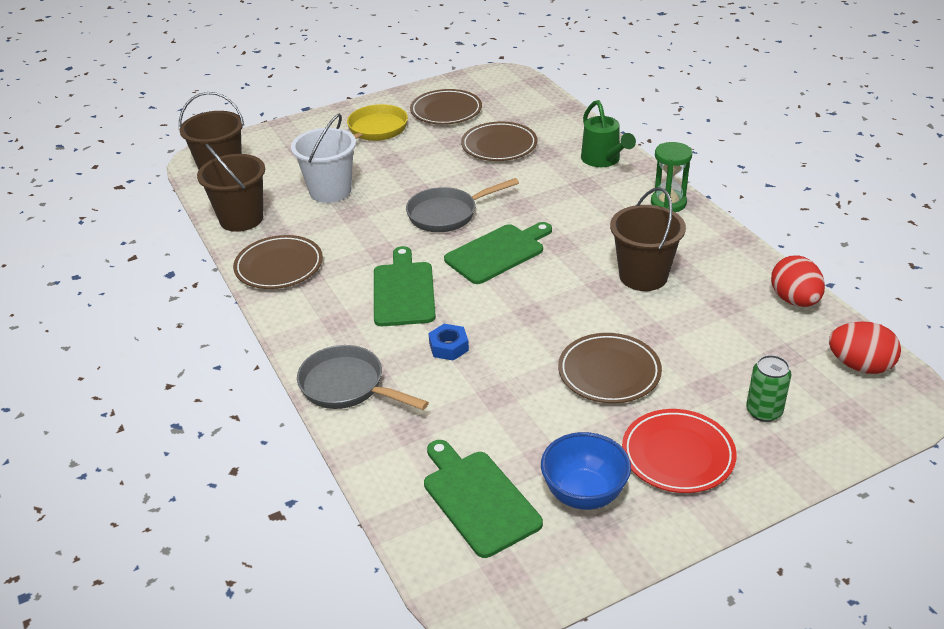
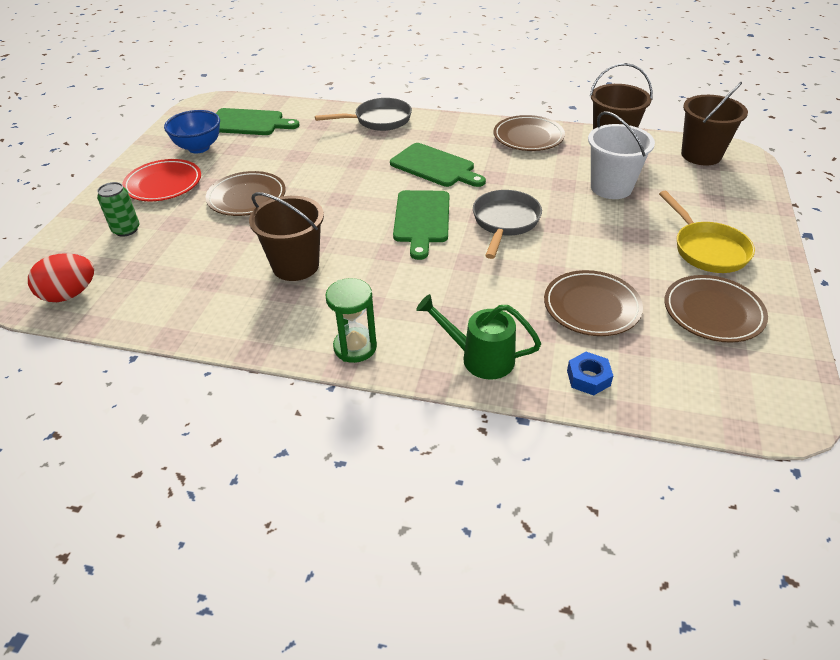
camera: 130 degrees right, 5 degrees up
(448, 347) = (358, 159): blue nut -> blue nut (588, 378)
(794, 300) = (154, 318): red egg -> none

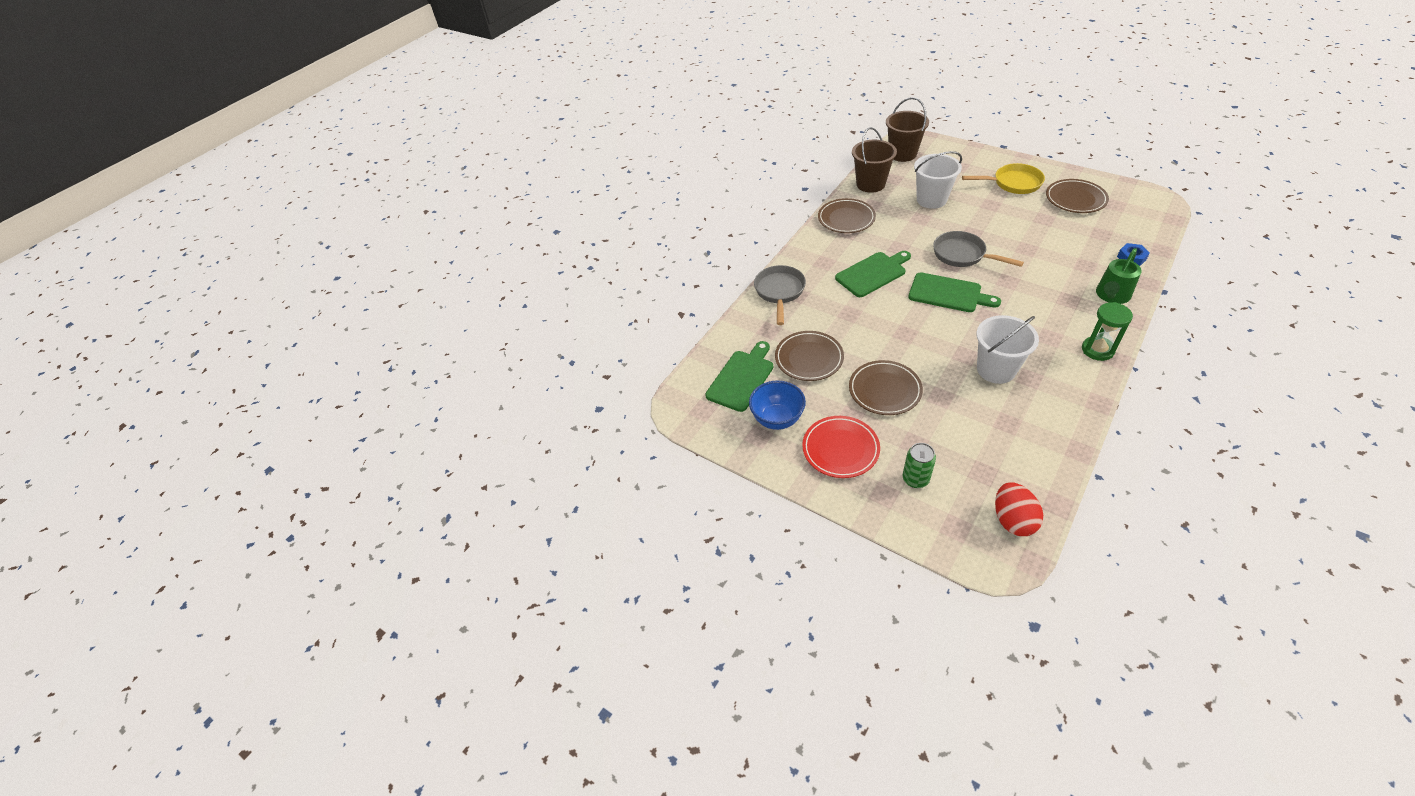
camera: 65 degrees left, 5 degrees up
(295, 266) = (996, 369): brown bucket -> white bucket
(591, 307) = (1065, 241): brown plate -> brown plate (809, 358)

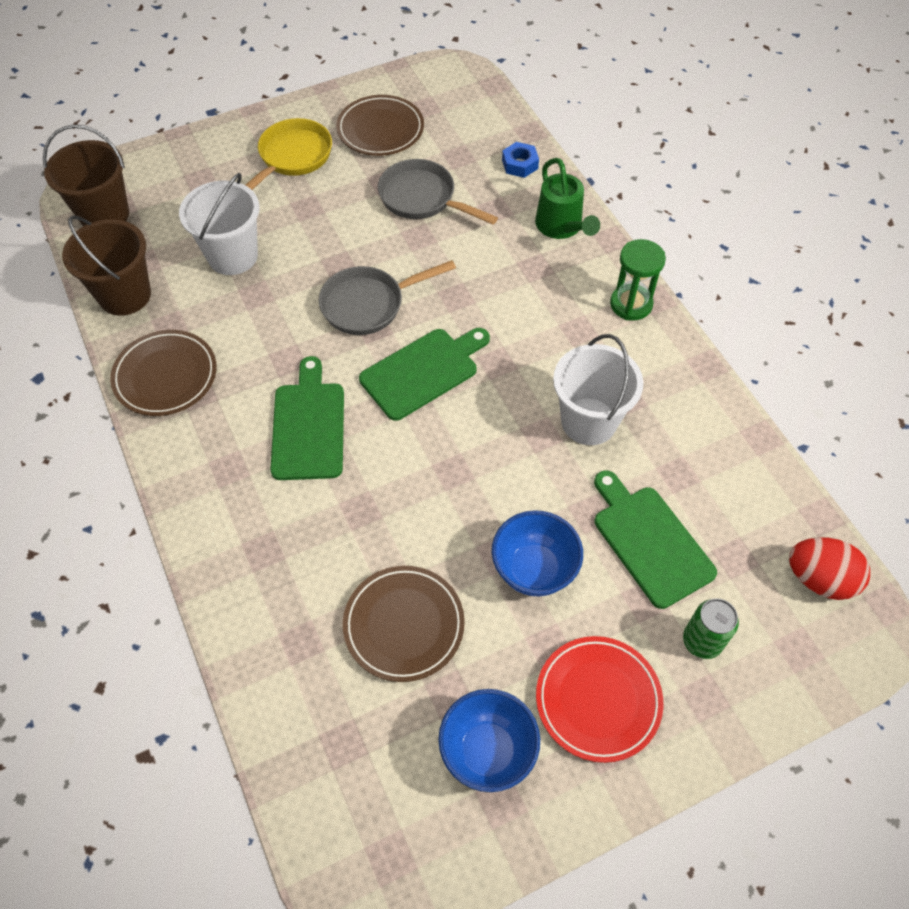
camera: 65 degrees left, 10 degrees up
(741, 378) = (369, 750): green cutting board -> green cutting board (649, 541)
(779, 292) = (234, 571): grey pan -> grey pan (422, 198)
(884, 390) = (534, 569): brown plate -> blue bowl

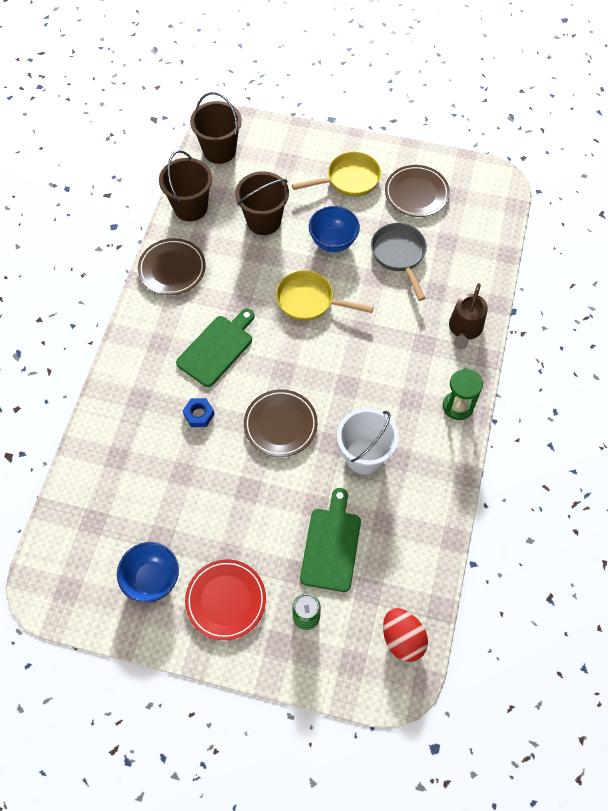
camera: 40 degrees right, 5 degrees up
(232, 256) = (264, 221): white bucket -> brown bucket
(369, 304) = (309, 301): grey pan -> yellow pan
(404, 625) = (170, 488): brown plate -> brown plate (280, 425)
(423, 371) = (302, 361): green cutting board -> none
(519, 164) = (479, 271): blue nut -> blue nut (199, 414)
(534, 569) = (257, 511): blue bowl -> blue bowl (333, 242)
(561, 227) = (464, 329): green watering can -> brown watering can

